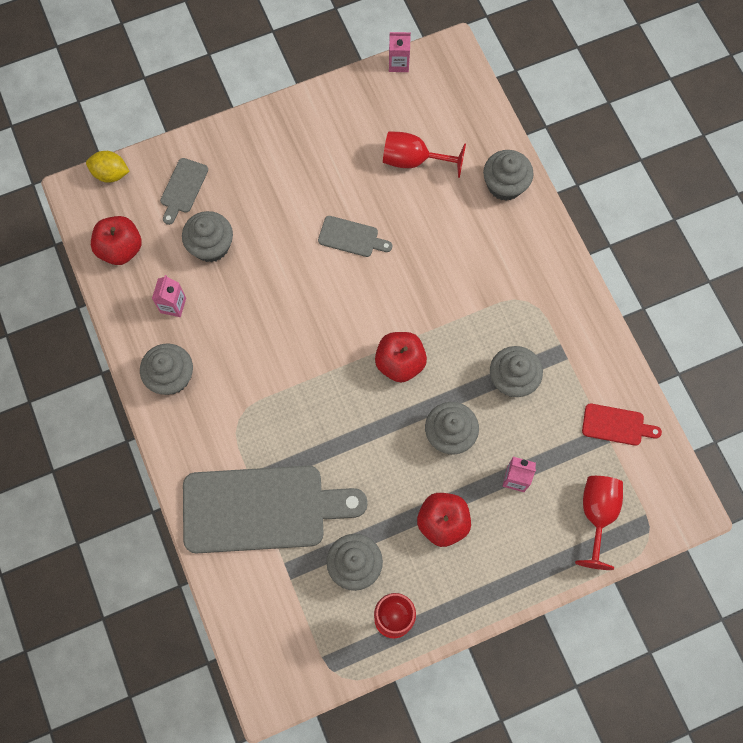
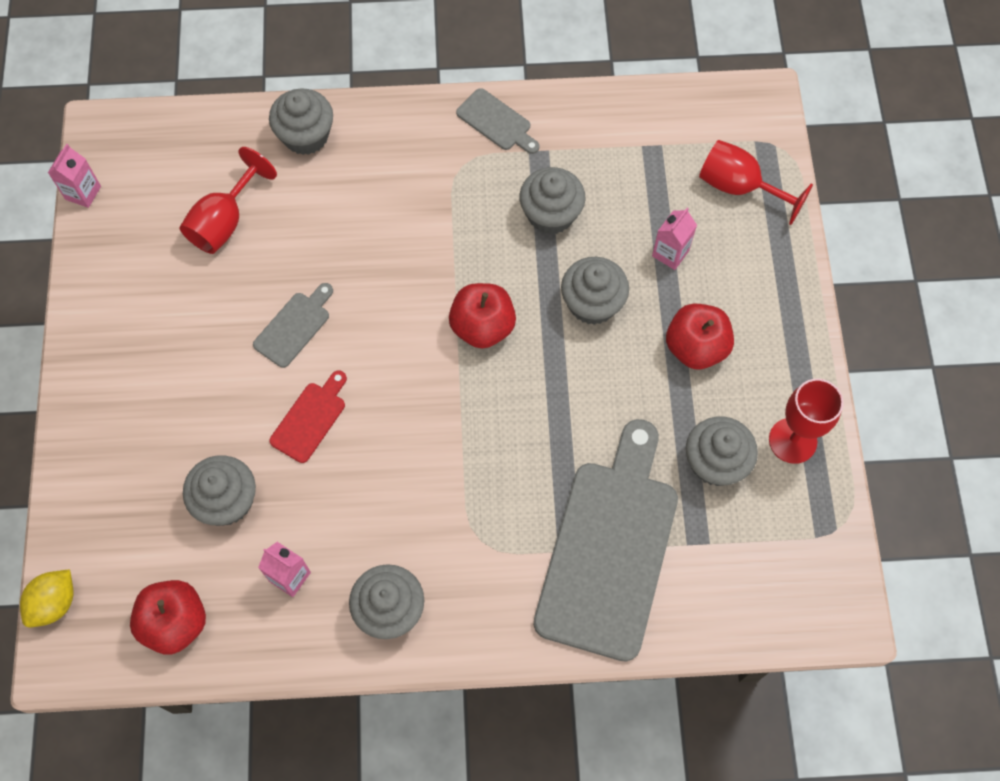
camera: 70 degrees left, 5 degrees down
(183, 188) = (125, 512): grey cutting board -> grey cutting board (496, 122)
(616, 425) = (644, 131): red cutting board -> red cutting board (310, 419)

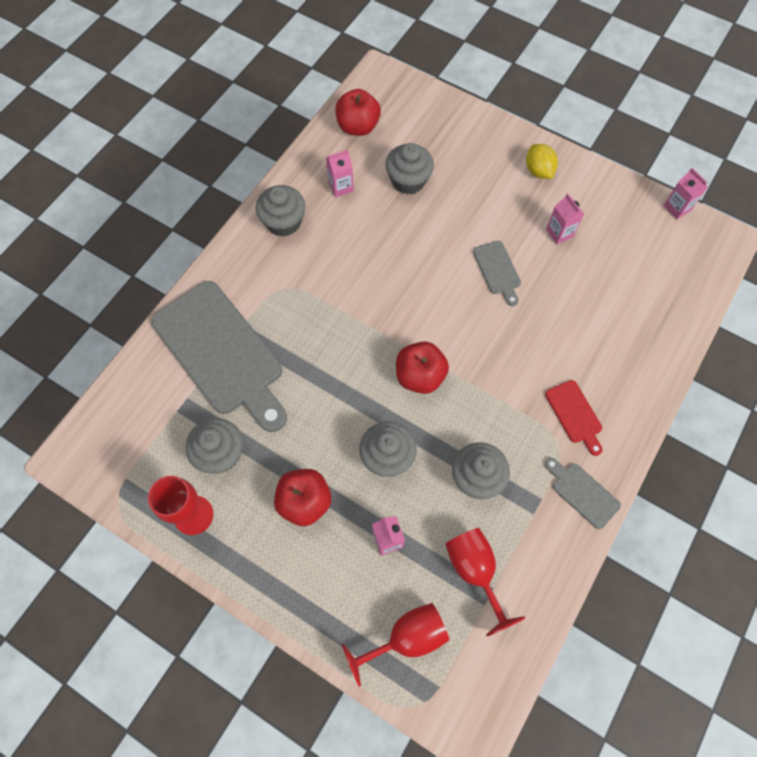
camera: 125 degrees right, 0 degrees up
(55, 603) = (410, 84): yellow lemon -> yellow lemon (538, 171)
(198, 291) = (559, 233): none -> pink carton
(225, 222) = (604, 272): red goblet -> red goblet (475, 571)
(306, 136) = (647, 356): grey cupcake -> none
(310, 419) = (428, 245): red cutting board -> red cutting board (575, 414)
(496, 122) = (582, 493): grey cutting board -> grey cutting board turned 60 degrees clockwise

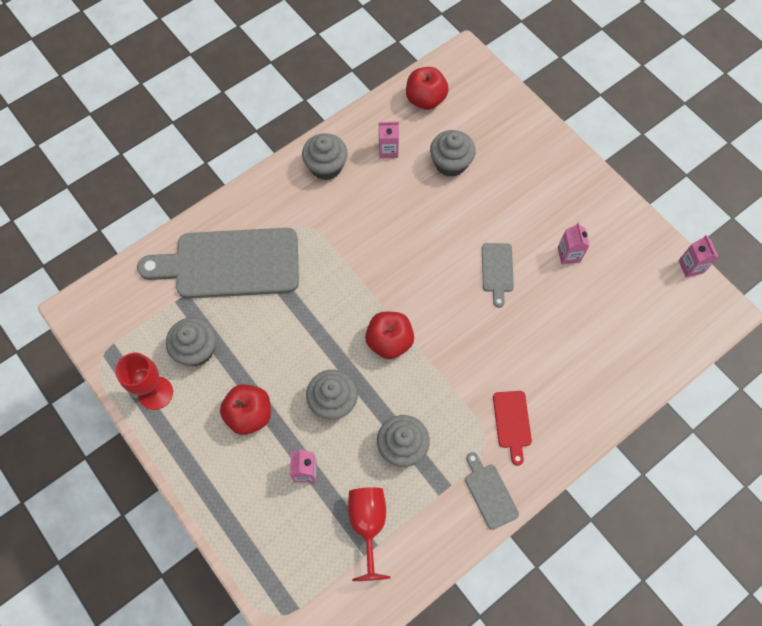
camera: 20 degrees right, 0 degrees up
(222, 352) = (230, 264): grey cutting board -> grey cutting board turned 105 degrees clockwise
(406, 638) = (288, 558): red goblet -> none
(538, 171) = (573, 191): yellow lemon -> none

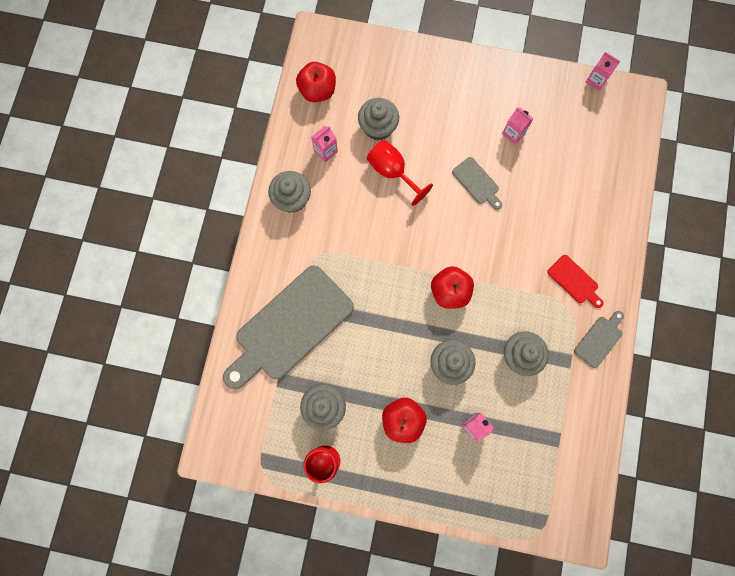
camera: 40 degrees left, 10 degrees up
(368, 525) = (544, 425): red goblet -> red goblet (392, 172)
(489, 493) = (599, 339): grey cutting board -> grey cutting board turned 105 degrees clockwise

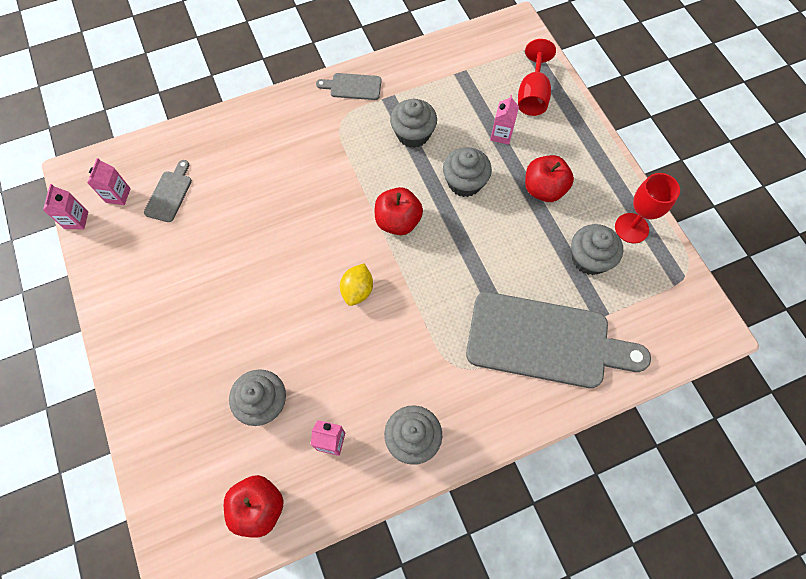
camera: 125 degrees left, 10 degrees down
(392, 172) = (308, 352): red goblet -> red goblet (532, 95)
(414, 229) = (357, 290): none -> yellow lemon
(477, 182) = (266, 263): grey cutting board -> grey cutting board (169, 194)
(513, 133) = (187, 262): pink carton -> pink carton (118, 195)
(574, 281) = (312, 130): red cutting board -> none

